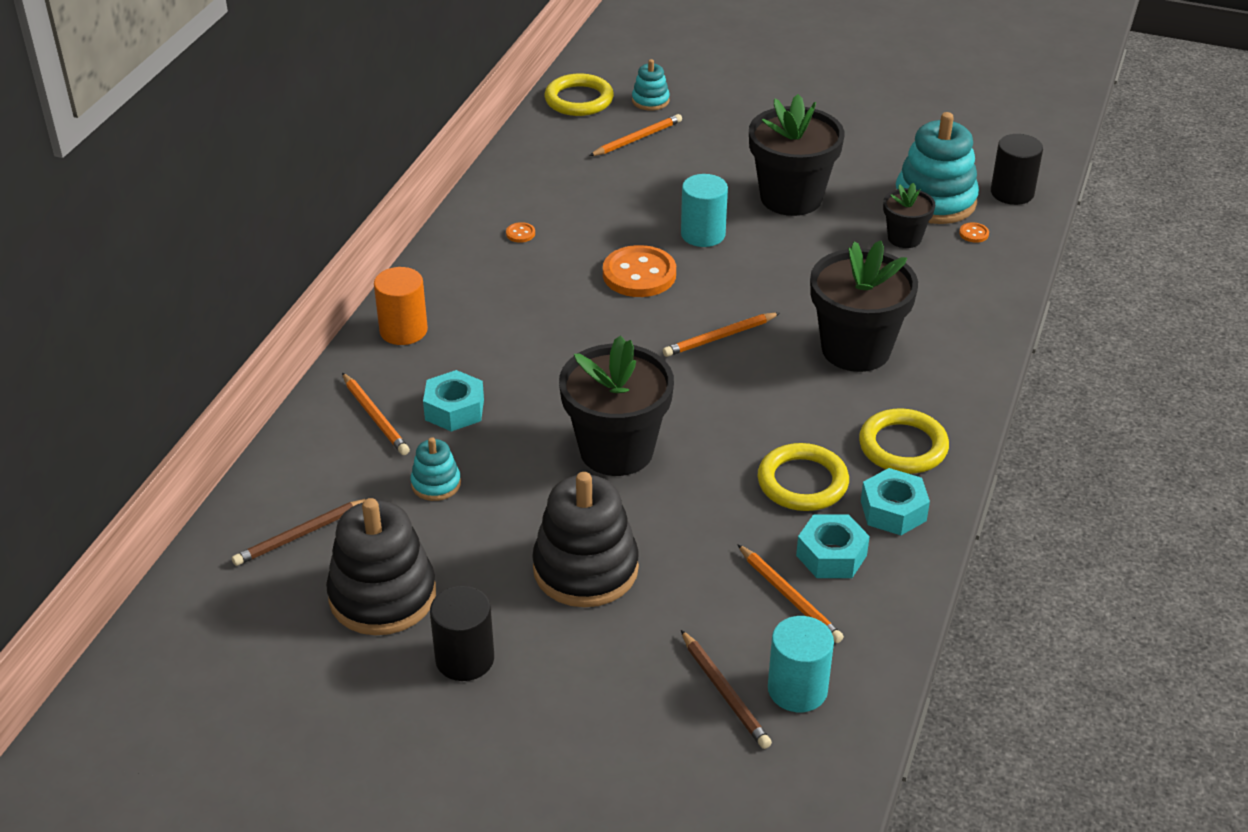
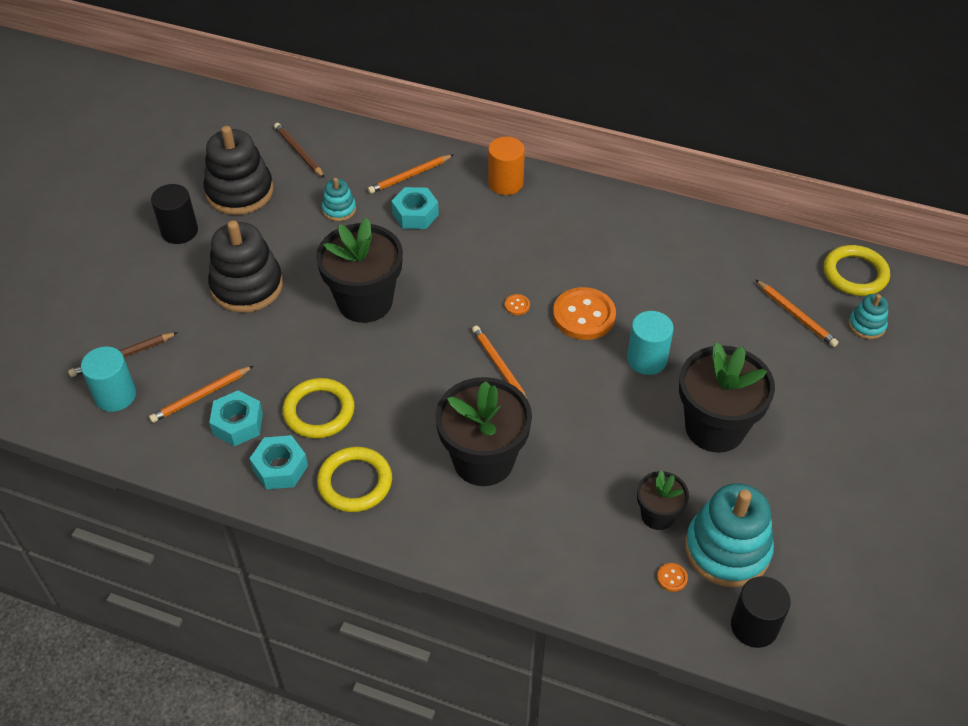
camera: 90 degrees right, 10 degrees up
(520, 233) = (635, 241): orange button -> orange button (517, 305)

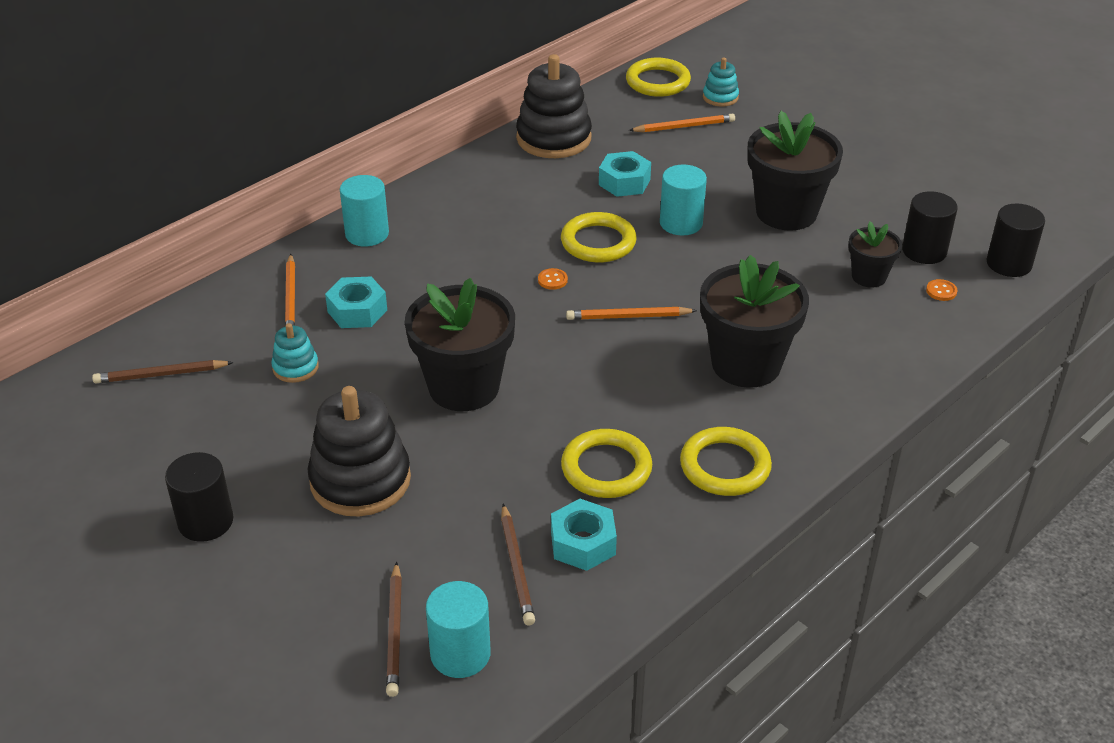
camera: 65 degrees left, 10 degrees down
(201, 396) = (516, 567): orange pencil -> brown pencil
(240, 192) = (183, 446): black stacking toy -> black stacking toy (554, 138)
(280, 468) = (671, 522): turquoise nut -> turquoise nut (624, 182)
(505, 183) = (367, 234): orange cylinder -> turquoise cylinder
(584, 315) = (598, 242): orange button -> yellow ring
(727, 549) = (924, 251): turquoise stacking toy -> black cylinder

